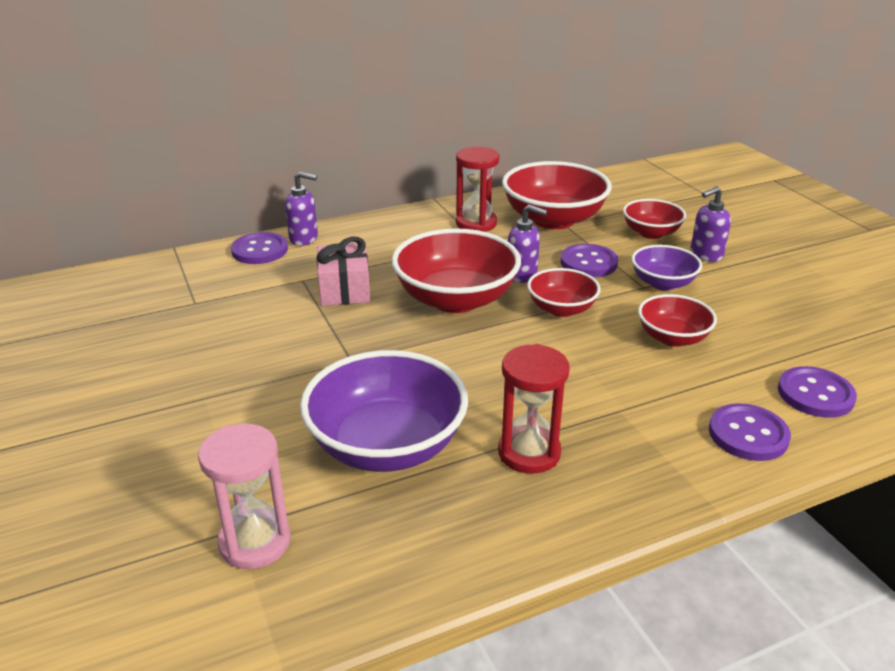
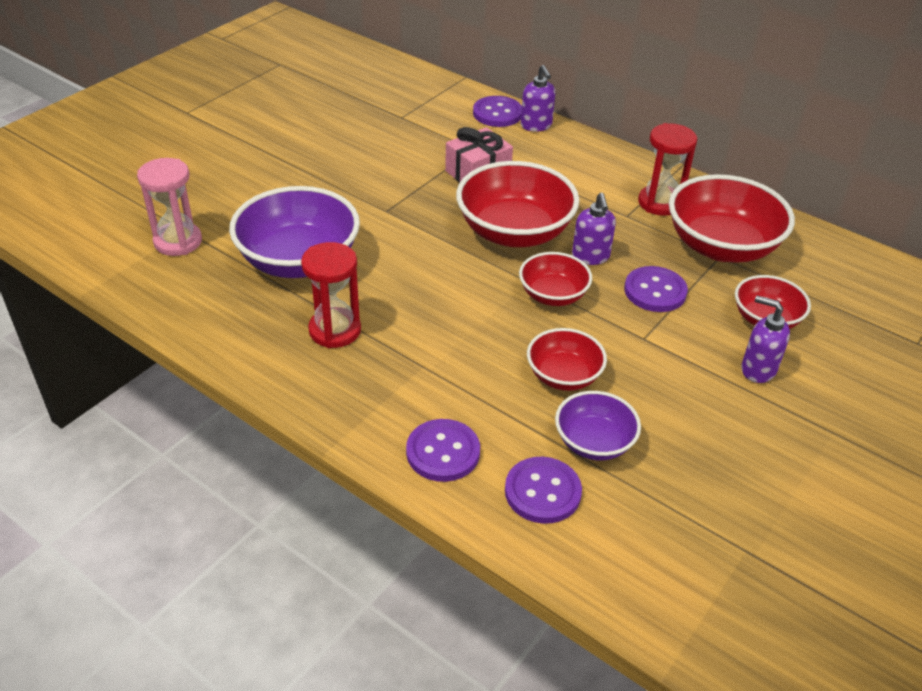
camera: 60 degrees right, 10 degrees up
(662, 283) = (662, 349): purple bowl -> purple bowl (594, 442)

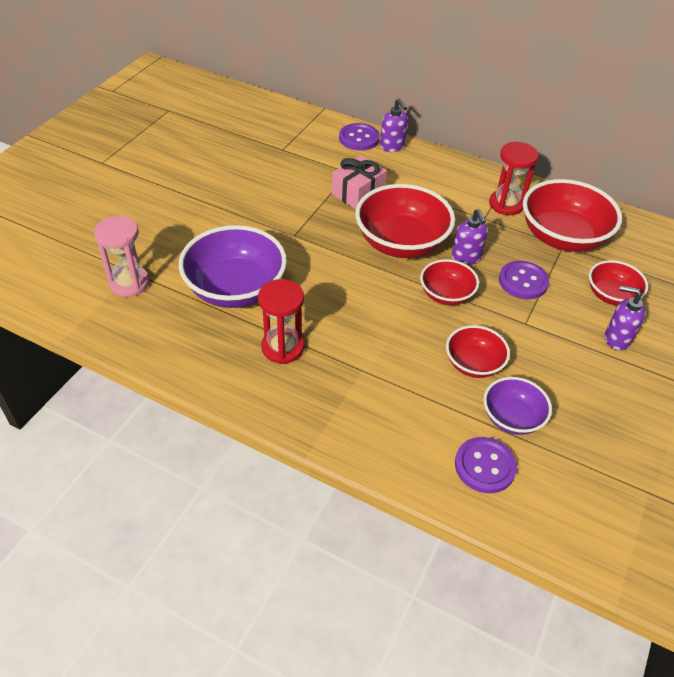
camera: 10 degrees left, 5 degrees up
(443, 452) = (398, 443): purple button -> none

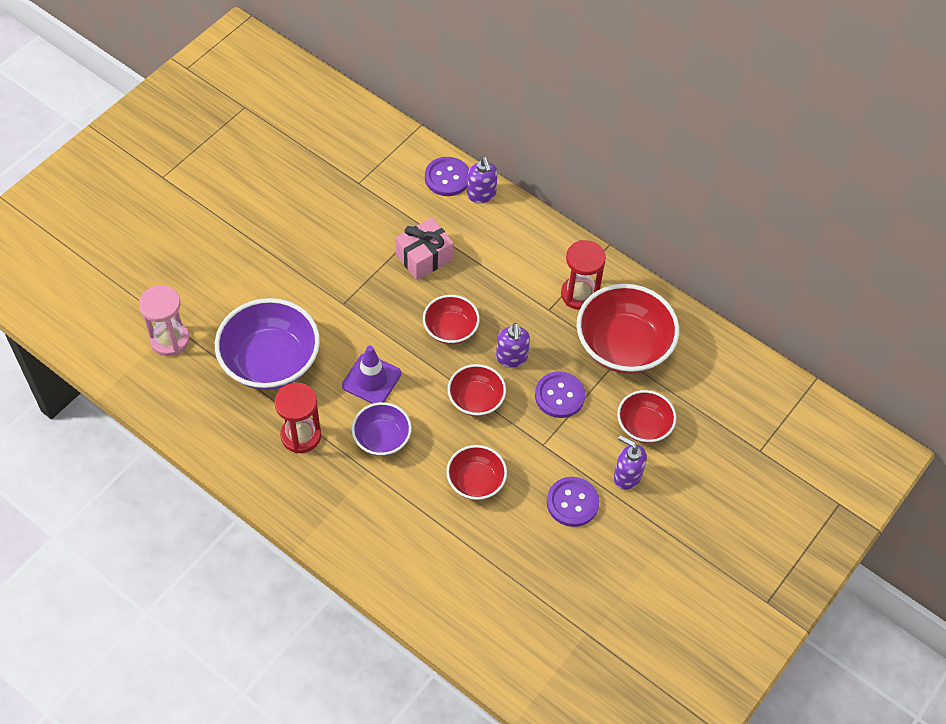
camera: 10 degrees right, 10 degrees up
(340, 291) = (371, 379): none -> purple traffic cone
(401, 243) = (450, 329): red bowl -> red bowl, size x0.56
(485, 466) = (450, 584): purple button -> purple button (572, 502)
(512, 418) = (491, 543): purple bowl -> purple bowl (382, 438)

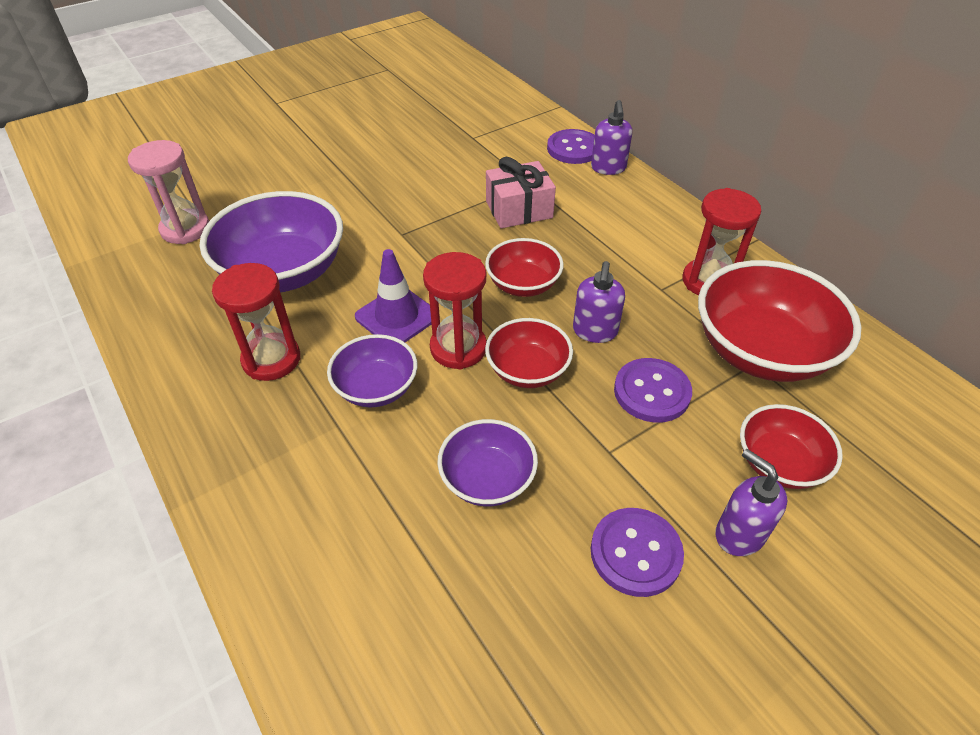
camera: 20 degrees right, 10 degrees down
(424, 394) = (458, 348): none -> red hourglass
(476, 481) = (487, 479): red bowl -> purple bowl

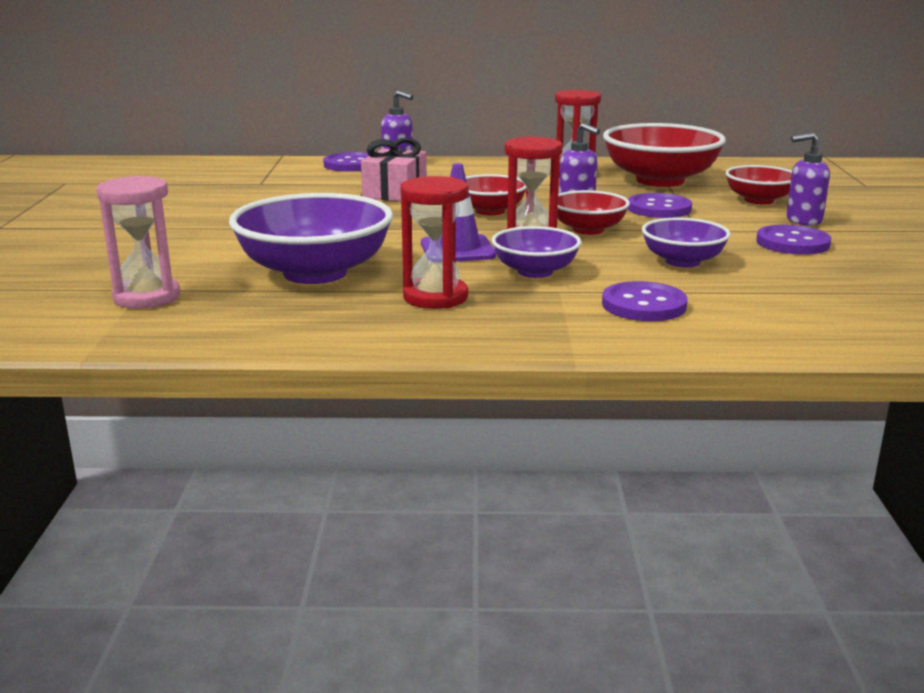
camera: 55 degrees left, 25 degrees down
(337, 499) = (644, 305): none -> purple button

